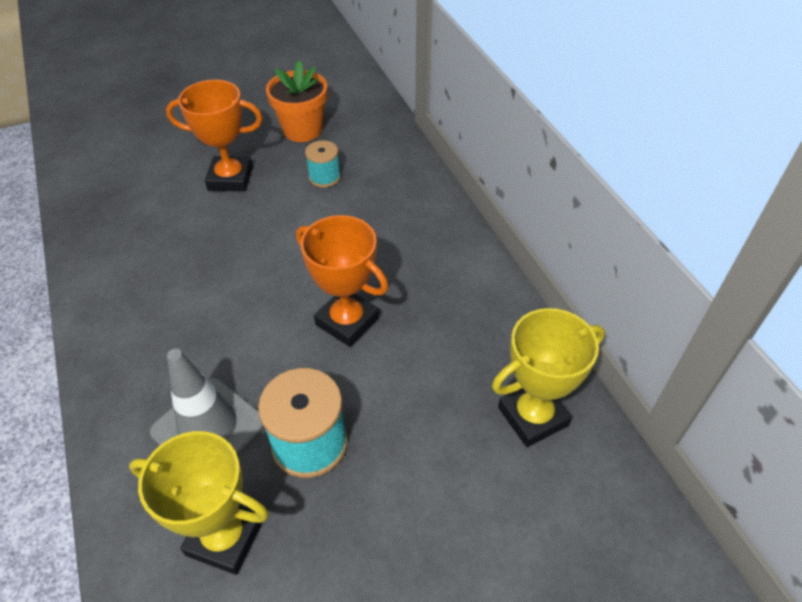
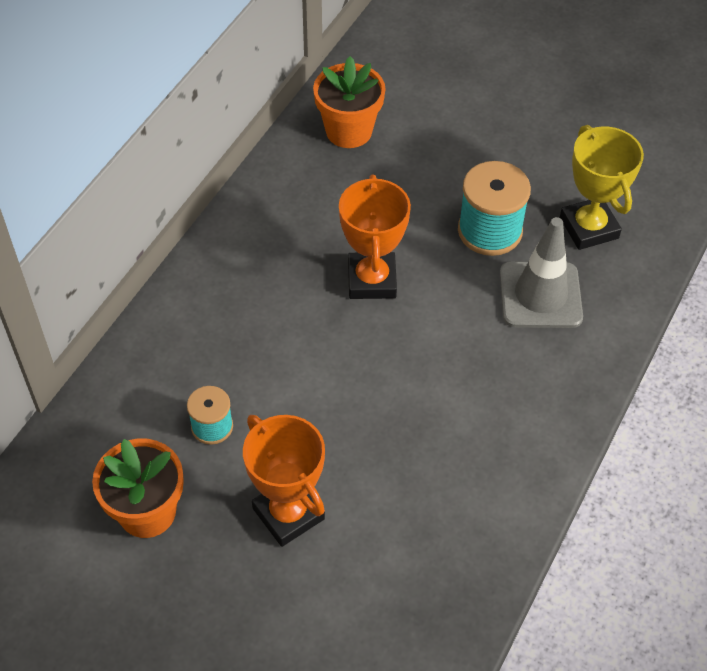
camera: 130 degrees left, 5 degrees up
(533, 416) = (349, 131): yellow trophy -> orange flower pot

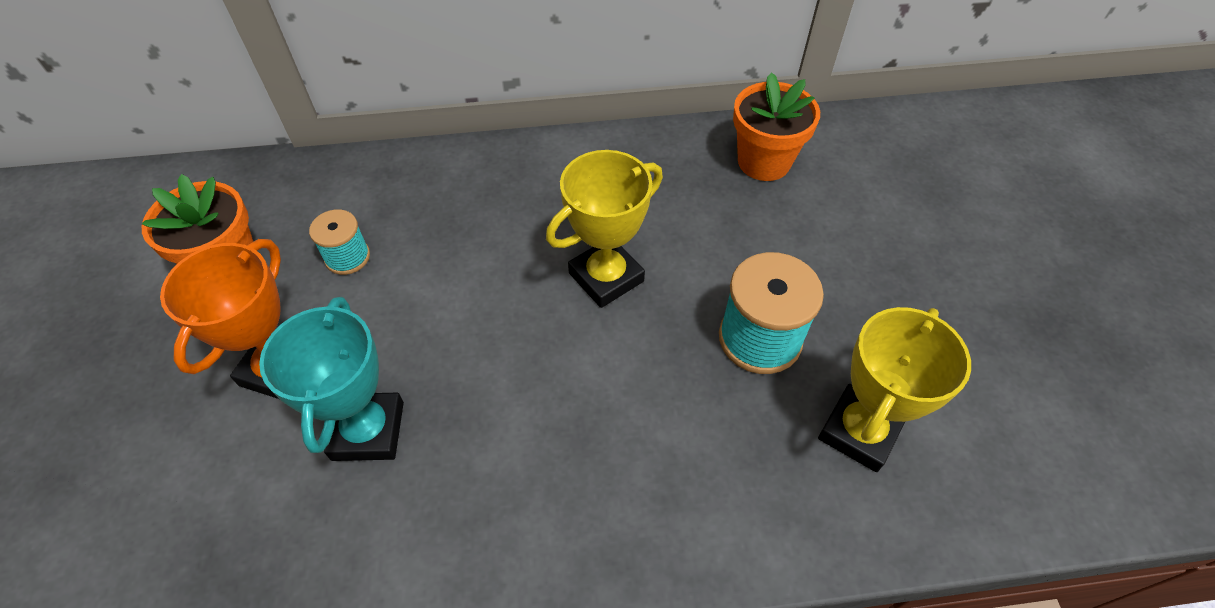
camera: 55 degrees right, 0 degrees up
(372, 280) = (606, 277): orange trophy -> yellow trophy
(387, 481) = (368, 431): none -> turquoise trophy
(540, 295) = (719, 436): grey traffic cone -> none

